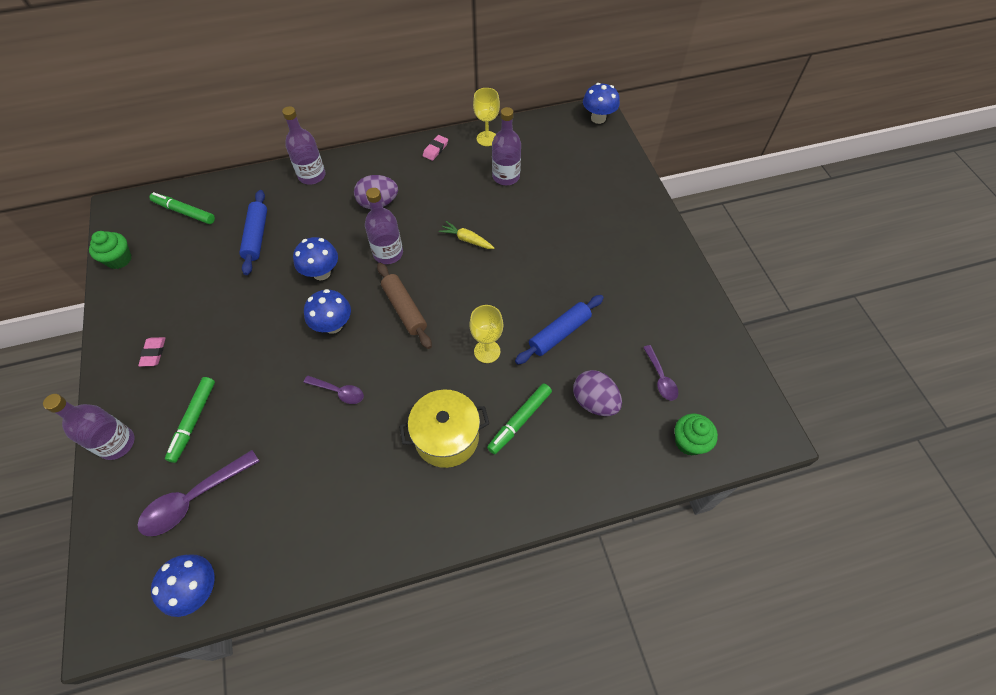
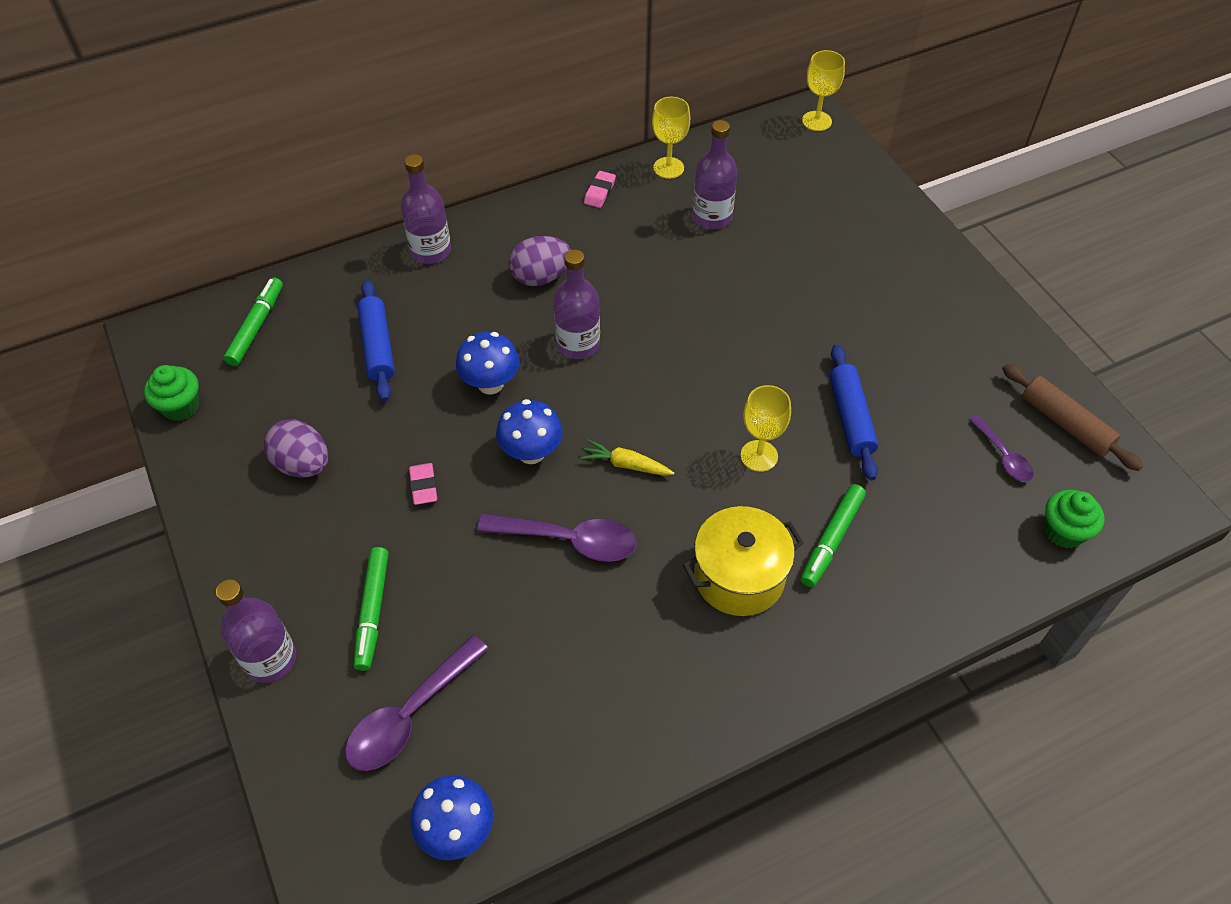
camera: 10 degrees left, 5 degrees down
(153, 353) = (280, 529): pink eraser -> pink eraser (423, 486)
(184, 212) = (256, 326): green marker -> green marker turned 90 degrees clockwise
(339, 392) = (569, 540): purple spoon -> purple spoon, size x1.70
(404, 309) = (626, 416): brown rolling pin -> brown rolling pin (1065, 424)
(467, 240) = (684, 310): yellow carrot -> yellow carrot (626, 464)
(559, 333) = (850, 418): blue rolling pin -> blue rolling pin turned 45 degrees counterclockwise
(594, 402) = (924, 500): purple egg -> purple egg (303, 464)
(598, 118) = (816, 121): blue mushroom -> yellow goblet

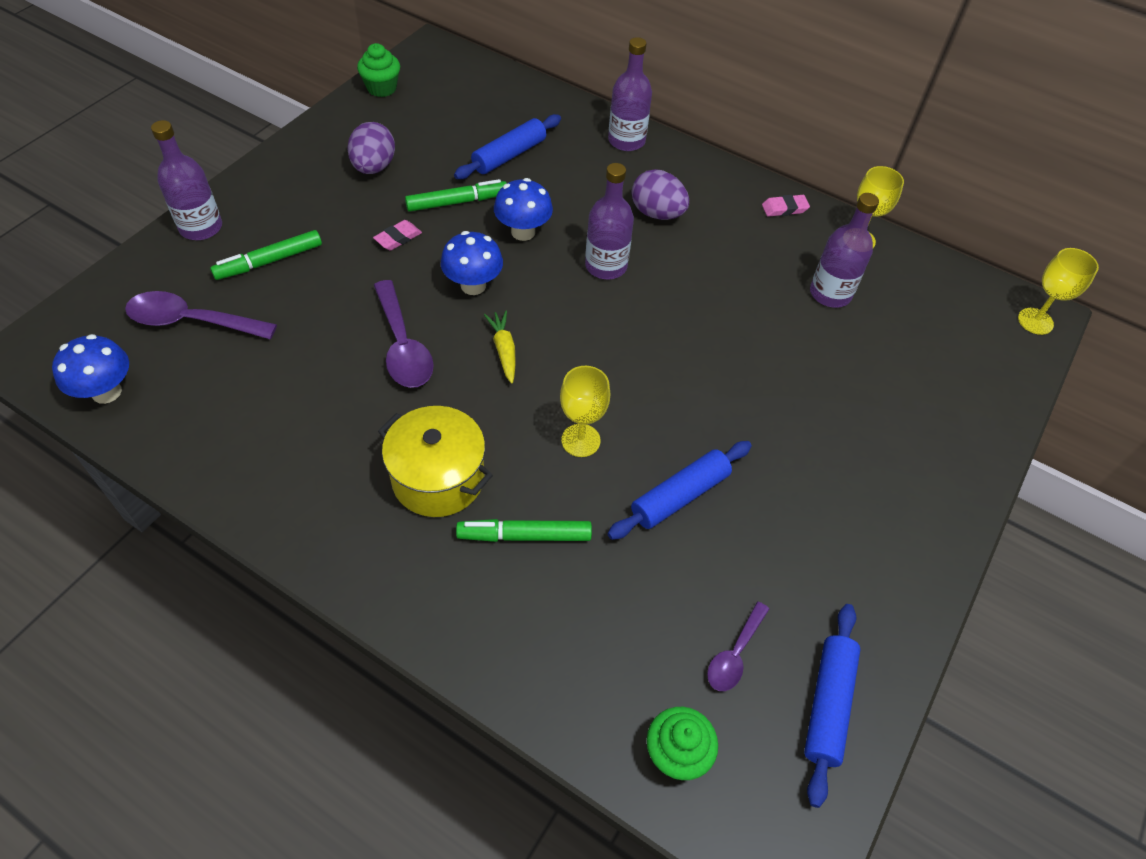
camera: 55 degrees right, 0 degrees up
(256, 326) = (478, 89): green marker -> green marker (457, 202)
(1065, 424) = (828, 705): brown rolling pin -> blue rolling pin

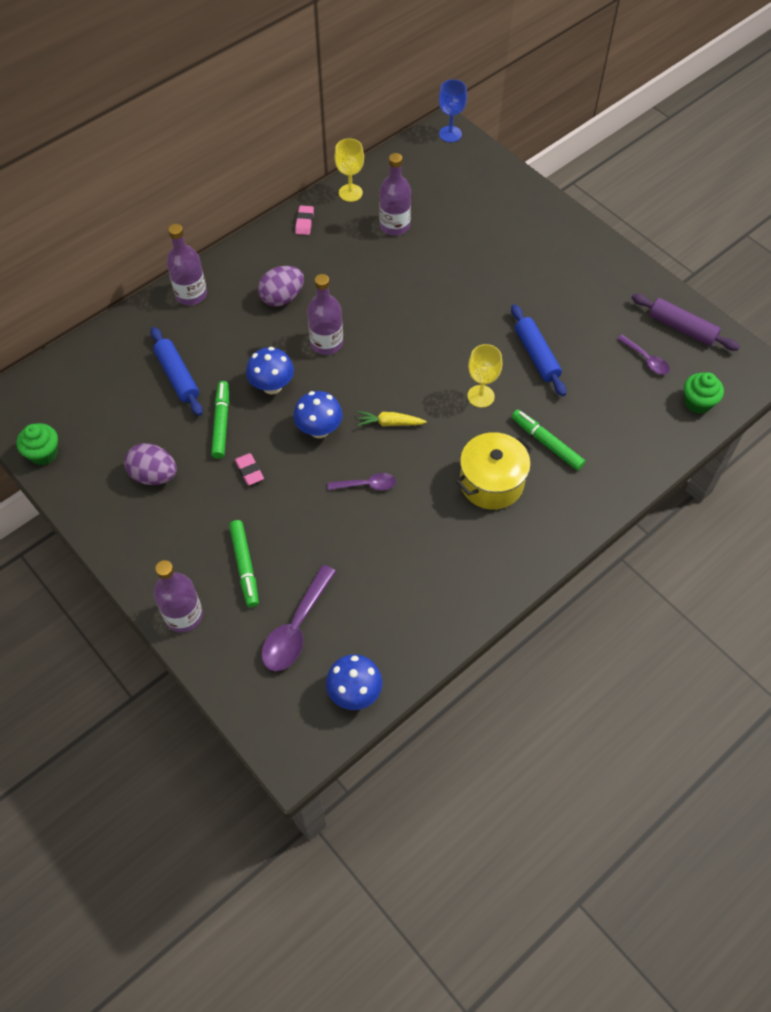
camera: 70 degrees left, 5 degrees up
(403, 346) = (367, 485): purple spoon -> purple spoon, size x0.59
(524, 535) = (546, 443): green marker -> green marker turned 120 degrees clockwise
(828, 705) = (682, 328): blue rolling pin -> purple rolling pin
(1035, 321) = (450, 134): yellow goblet -> blue goblet

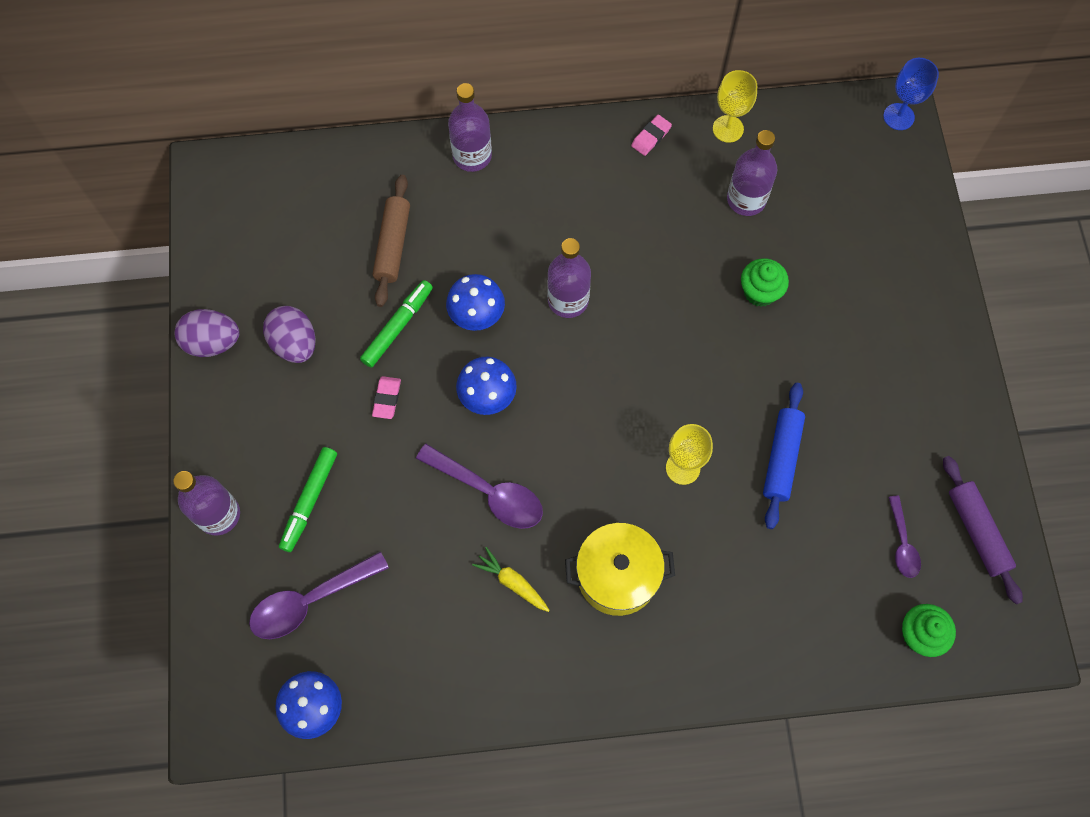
camera: 35 degrees right, 10 degrees up
(43, 453) = (212, 252): green cupcake -> green cupcake (760, 292)
(177, 376) = (393, 245): blue rolling pin -> brown rolling pin
(282, 298) = (561, 217): purple egg -> purple egg (212, 342)
(367, 485) = (489, 492): purple spoon -> purple spoon, size x1.70
(389, 423) = (564, 437): yellow carrot -> yellow carrot (512, 582)
(546, 443) = (711, 570): green marker -> none

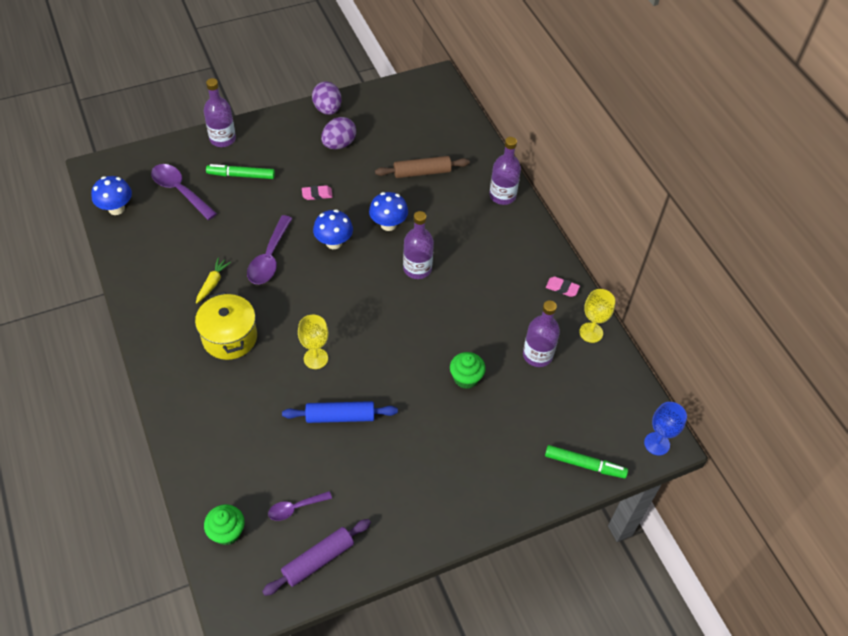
camera: 70 degrees right, 15 degrees down
(398, 326) = (367, 188): green marker -> green marker (584, 465)

